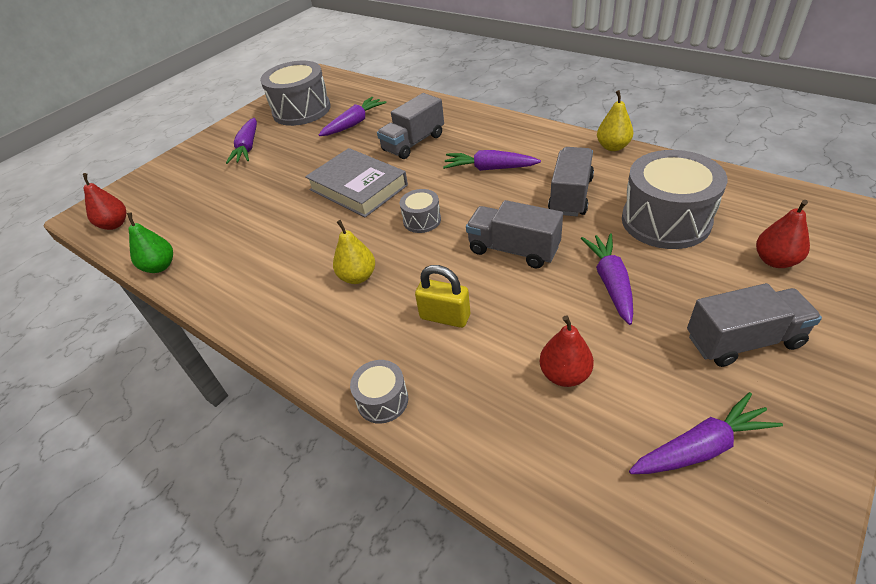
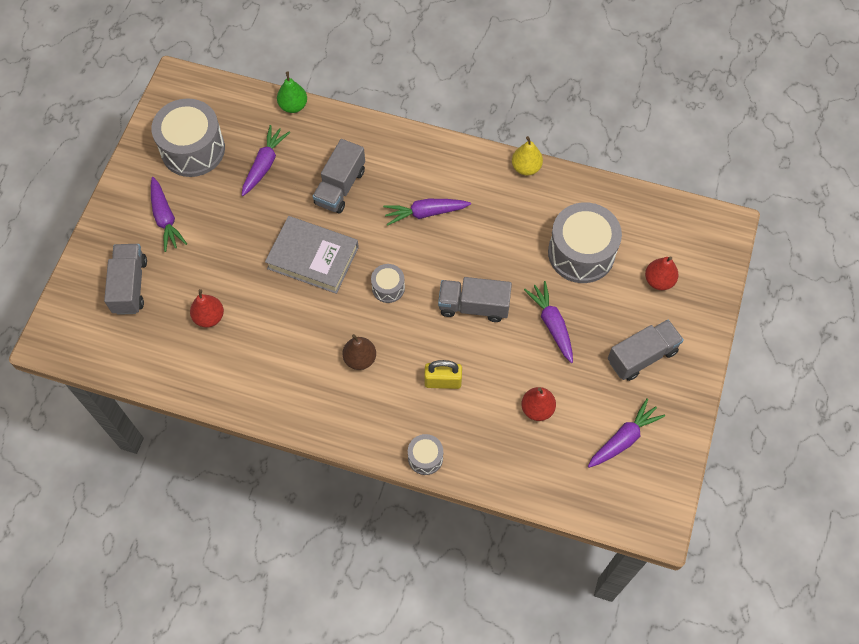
camera: 25 degrees left, 20 degrees up
(115, 224) = (93, 347): red pear -> red pear (209, 317)
(160, 266) = (177, 385): green pear -> green pear (293, 106)
(358, 277) = (360, 359): yellow pear -> brown pear
(570, 196) = (503, 237): grey truck -> grey truck (130, 286)

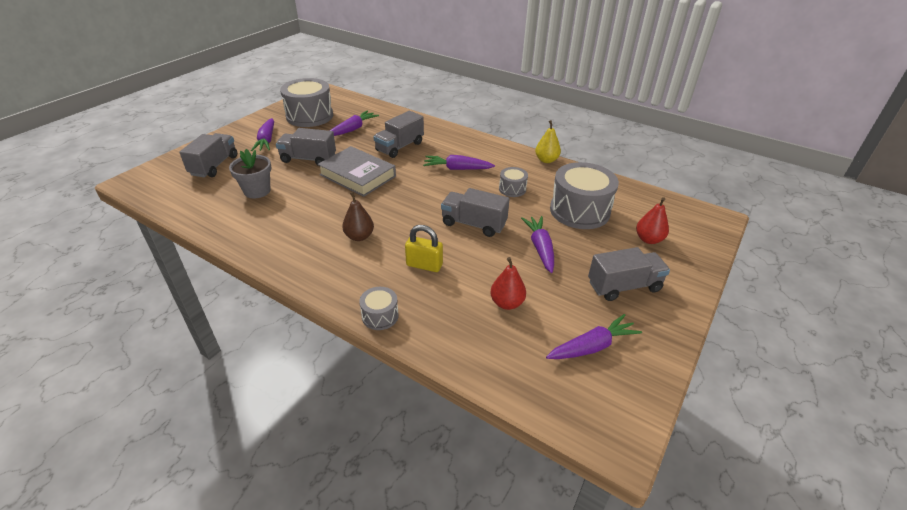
camera: 15 degrees right, 25 degrees down
(209, 317) = (257, 191): red pear -> grey flower pot
(238, 242) = (308, 159): none -> grey truck
(293, 106) = (389, 109): green pear -> none
(388, 288) = (407, 201): grey drum -> grey drum (512, 189)

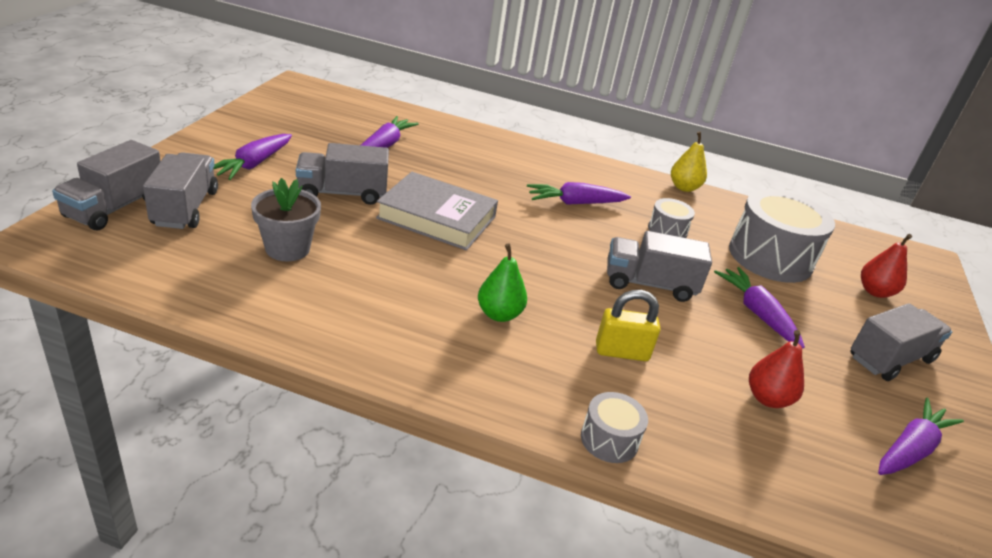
camera: 20 degrees left, 5 degrees down
(266, 140) = (253, 164): purple carrot -> purple carrot turned 45 degrees clockwise
(310, 116) = (302, 124): grey drum -> none
(359, 236) = (499, 314): brown pear -> green pear
(400, 147) = (472, 171): grey truck -> grey truck (114, 207)

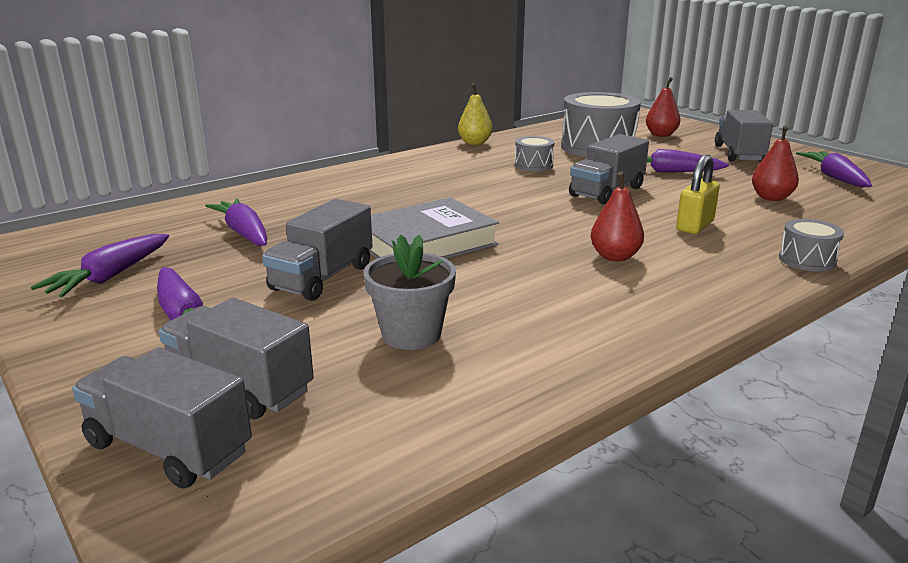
camera: 50 degrees left, 10 degrees down
(114, 207) = (168, 448): grey truck -> grey truck turned 150 degrees clockwise
(499, 314) = (615, 257): green pear -> red pear
(575, 203) = (459, 183): purple carrot -> purple carrot (110, 276)

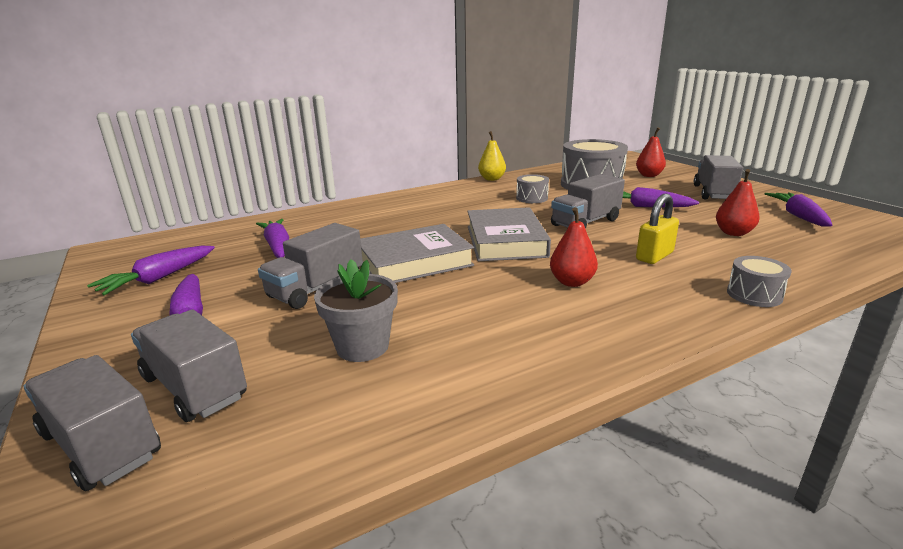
camera: 10 degrees right, 0 degrees up
(523, 216) = (505, 241): none -> grey book

